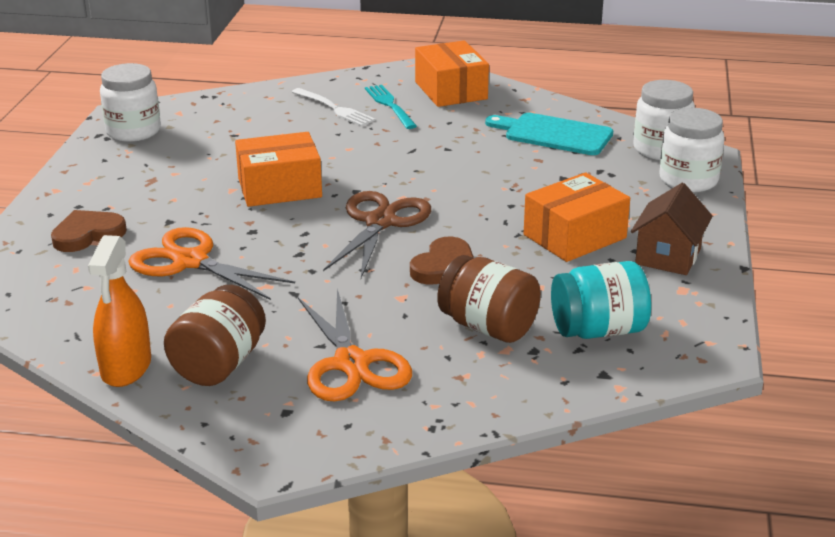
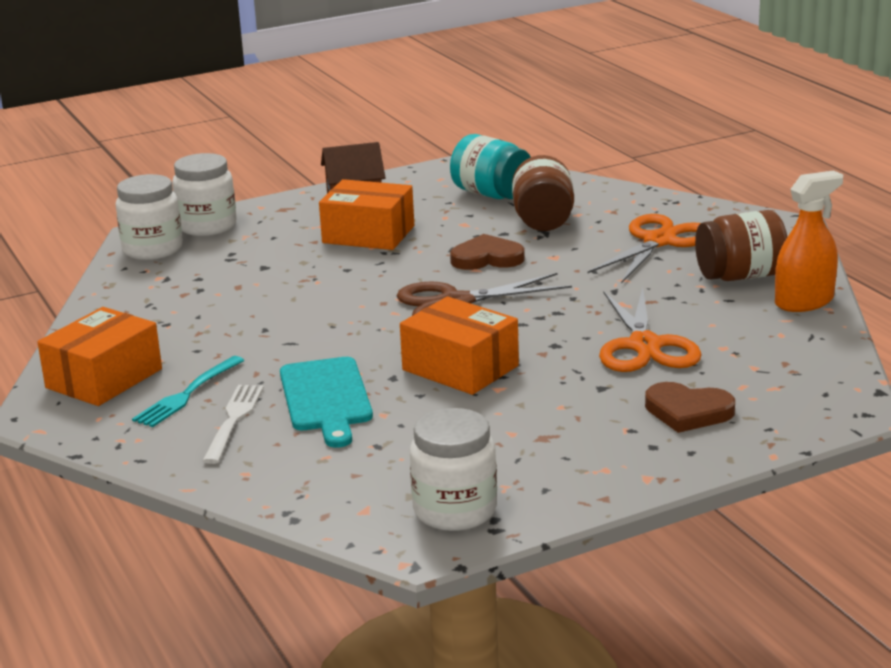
camera: 125 degrees left, 5 degrees down
(554, 134) = (169, 296): turquoise cutting board -> turquoise cutting board (326, 398)

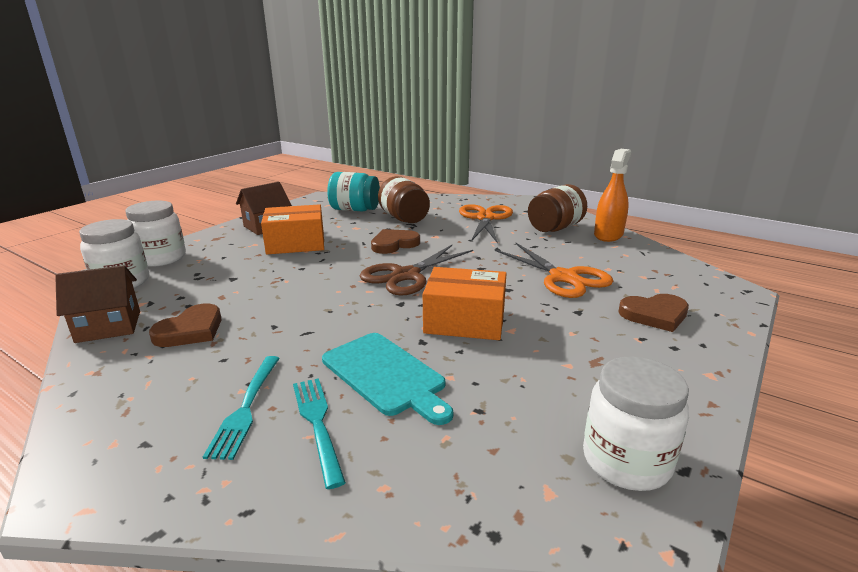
camera: 30 degrees left, 0 degrees up
(104, 378) = (139, 415): orange box -> none
(117, 296) = (108, 326): none -> brown house
(186, 316) = (191, 330): none -> brown heart
(233, 420) = (317, 424): white fork -> turquoise fork

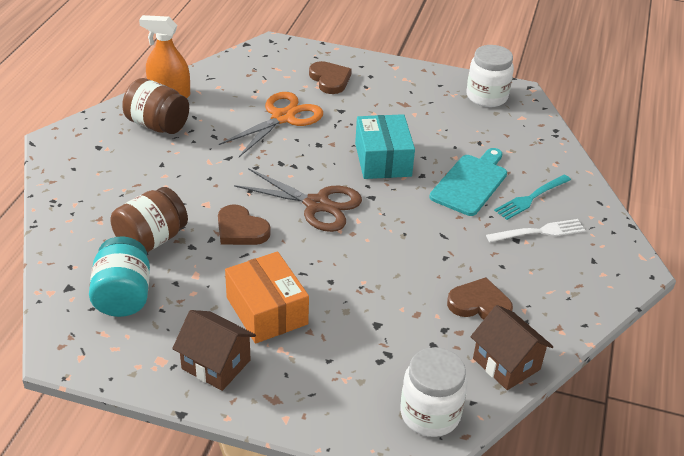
camera: 110 degrees left, 15 degrees up
(161, 258) = (357, 418): white jar -> none
(246, 408) = (539, 232): turquoise fork -> white fork
(465, 321) = (383, 160): orange box -> turquoise box
(485, 218) = (135, 175): orange scissors -> none

